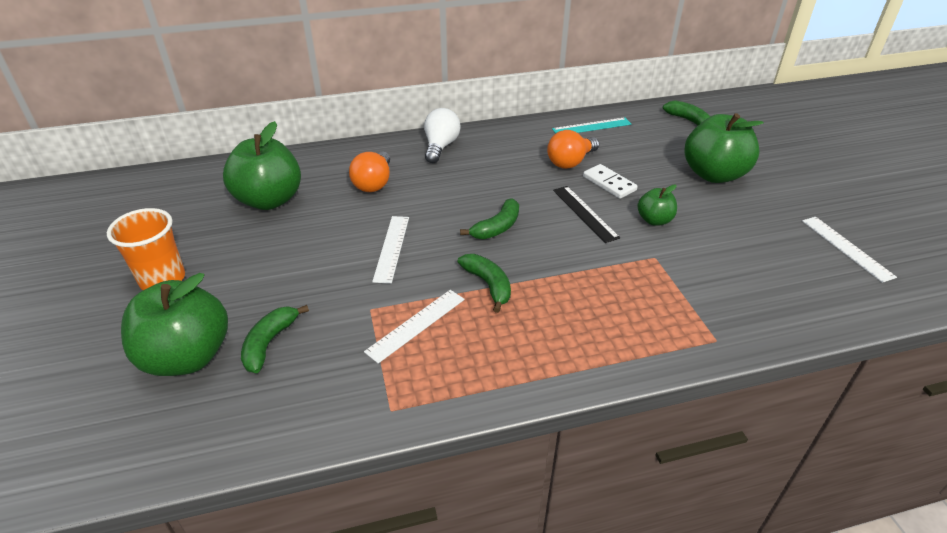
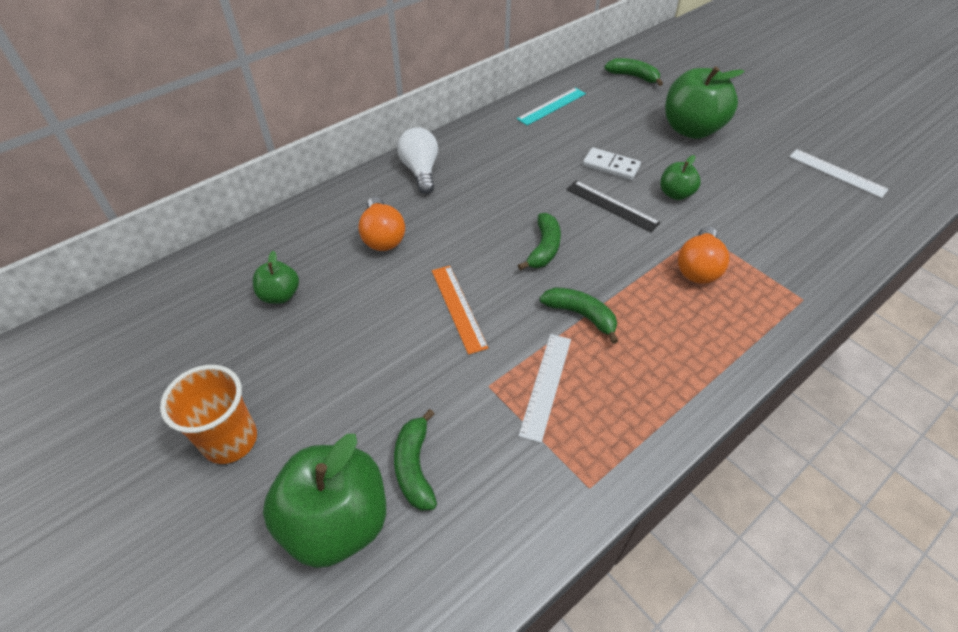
camera: 25 degrees left, 10 degrees up
(269, 200) = (280, 295): green apple -> green apple, size x0.51
(391, 248) = (458, 308): white ruler -> orange ruler
(570, 162) = (560, 152): orange light bulb -> orange light bulb (698, 268)

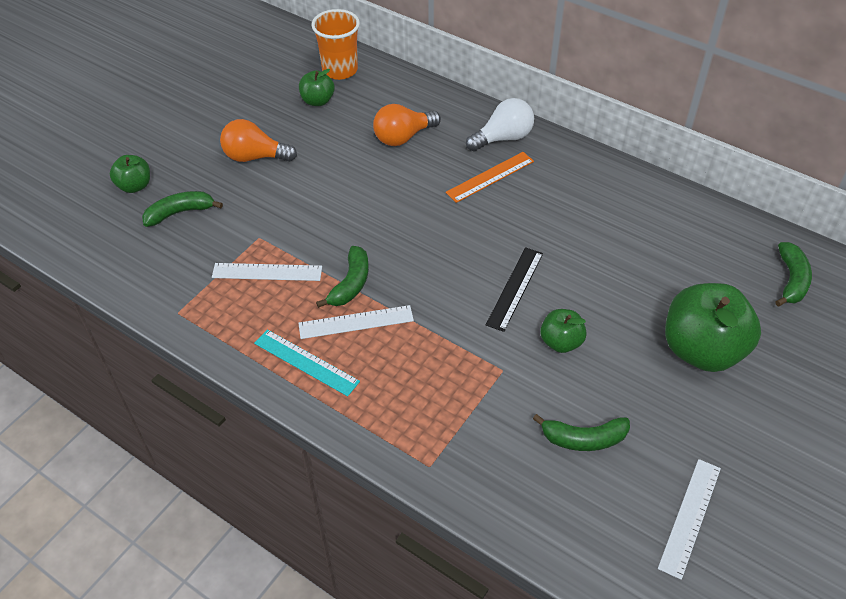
camera: 75 degrees right, 0 degrees up
(230, 440) = (186, 120): orange cup -> orange cup (340, 70)
(336, 521) = (135, 186): green apple -> green apple, size x0.51
(458, 308) = (335, 202): orange ruler -> orange ruler (490, 177)
(544, 248) = (429, 245): green banana -> green banana (584, 439)
(551, 106) = (673, 213): turquoise ruler -> turquoise ruler (306, 362)
(610, 166) = (584, 279): white domino -> none
(633, 320) = (356, 322): none -> white ruler
(698, 268) = (445, 369): orange light bulb -> orange light bulb (255, 157)

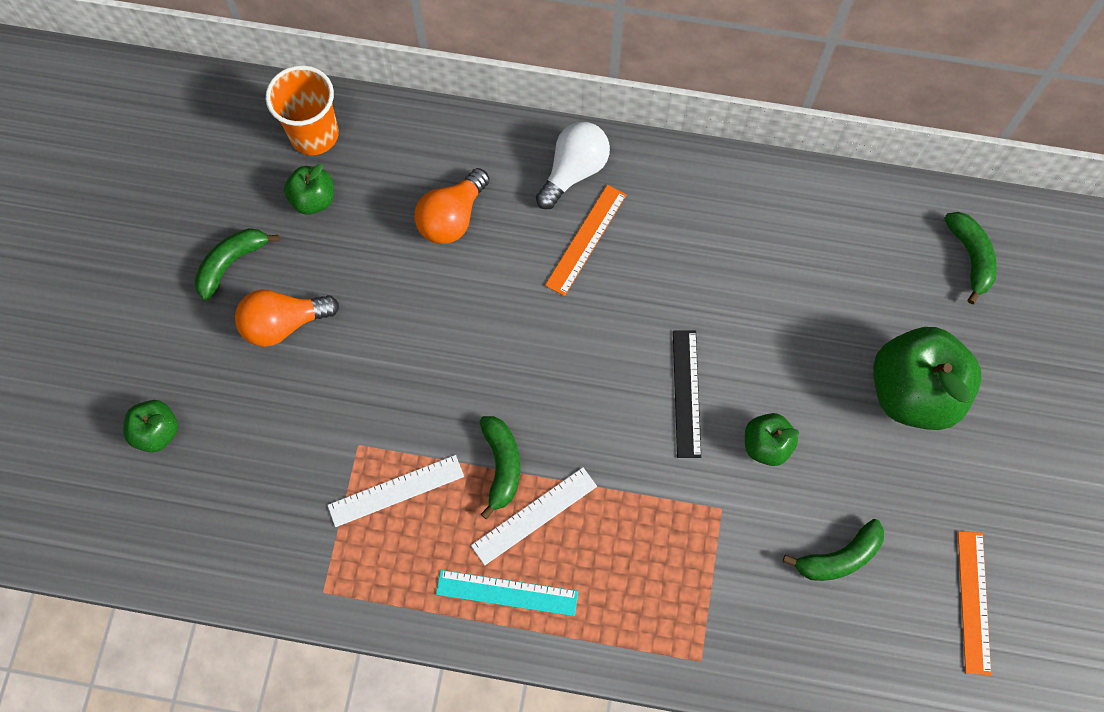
camera: 25 degrees left, 20 degrees up
(180, 213) = (240, 449): green banana -> green banana (231, 263)
(690, 517) = (973, 601): white ruler -> orange ruler

